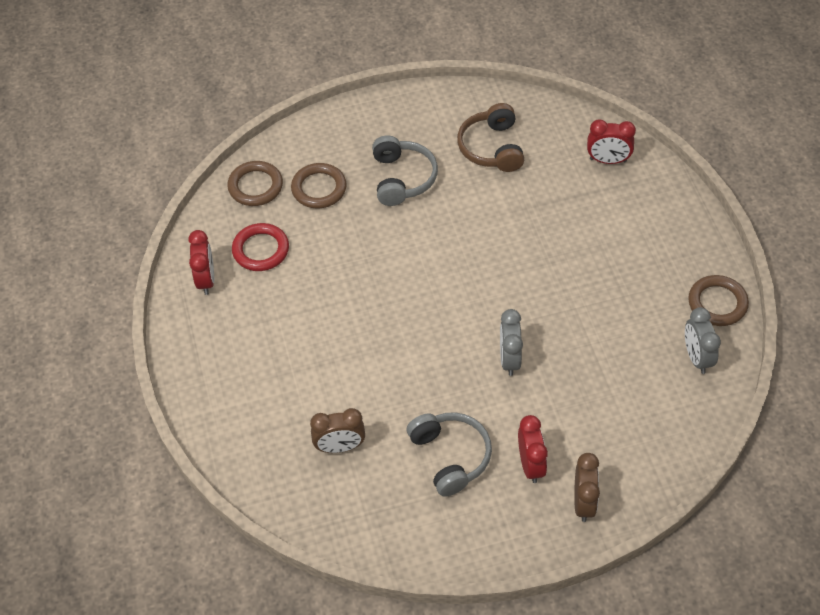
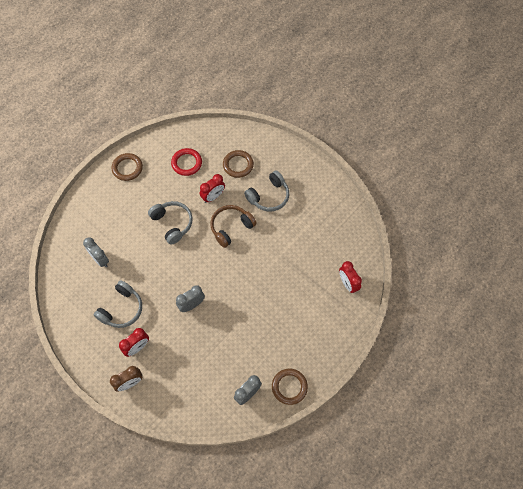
camera: 55 degrees right, 10 degrees up
(206, 280) = (156, 152): red clock -> red clock (213, 197)
(255, 186) = (221, 139): brown ring -> brown ring (127, 168)
(340, 447) = (100, 259): brown clock -> grey clock
(352, 318) = (172, 223): none -> grey headphones
(491, 148) = (316, 225): brown headphones -> brown headphones (231, 227)

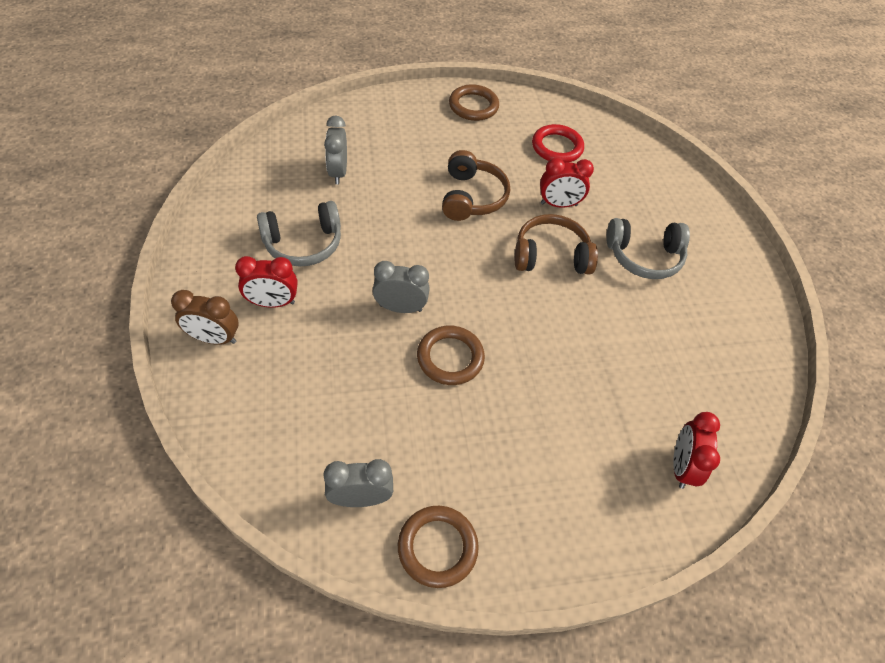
camera: 35 degrees right, 10 degrees down
(172, 223) = (472, 197): grey headphones -> brown headphones
(238, 165) = (629, 192): brown ring -> brown ring (450, 358)

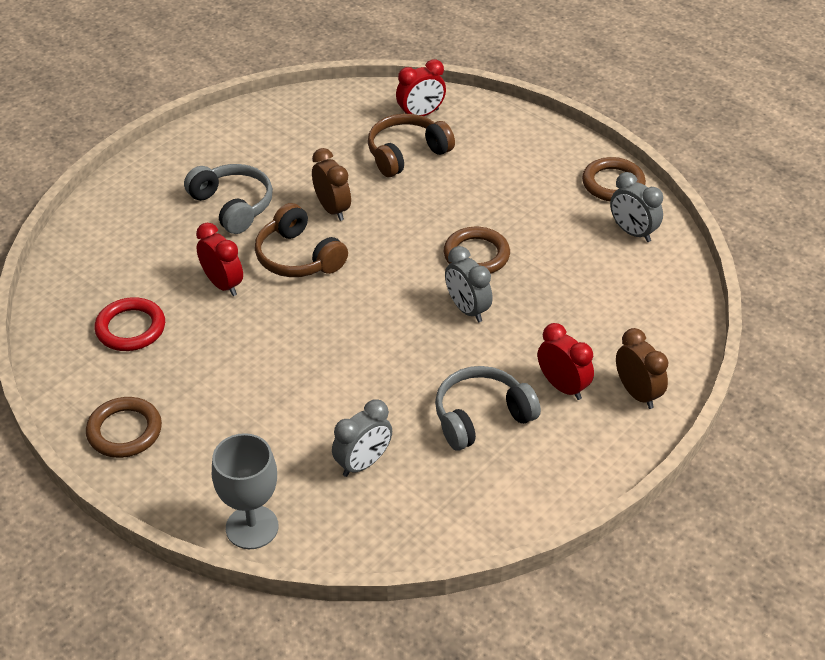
camera: 125 degrees left, 10 degrees down
(303, 244) = (481, 417): grey headphones -> grey headphones turned 60 degrees counterclockwise
(352, 111) = (252, 527): none -> grey goblet
(472, 197) = (281, 345): brown headphones -> brown headphones (406, 154)
(590, 309) = (332, 209): none -> brown clock

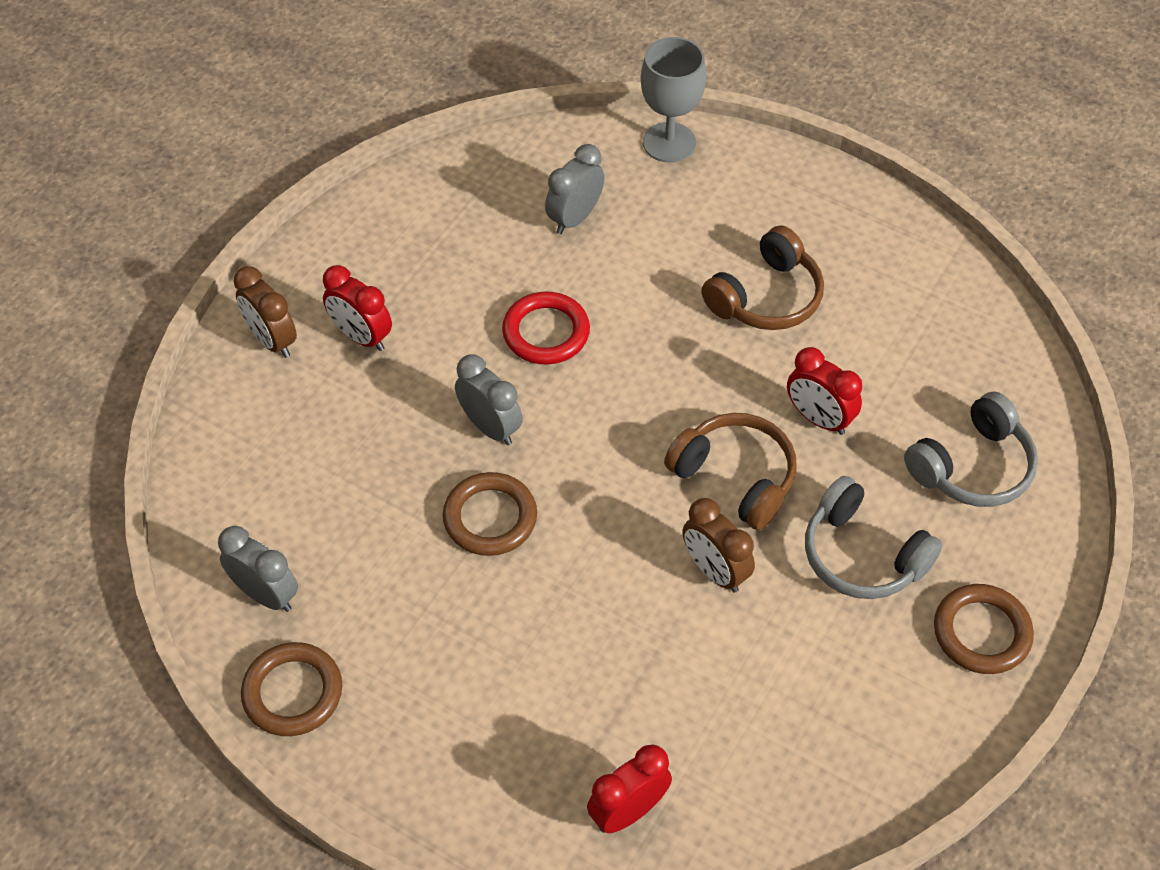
camera: 170 degrees right, 10 degrees up
(124, 431) = (844, 217): brown ring -> brown ring (981, 632)
(130, 328) = (903, 339): red ring -> red ring (546, 332)
(406, 154) = (631, 708): brown headphones -> brown headphones (766, 297)
(481, 417) = (454, 286): grey headphones -> grey headphones (972, 467)

